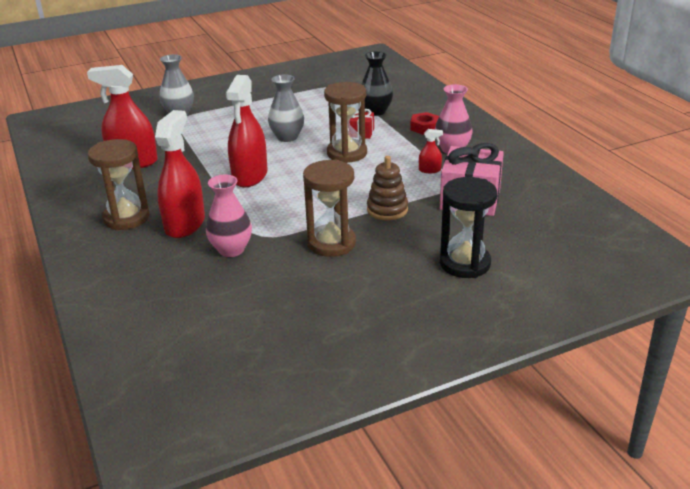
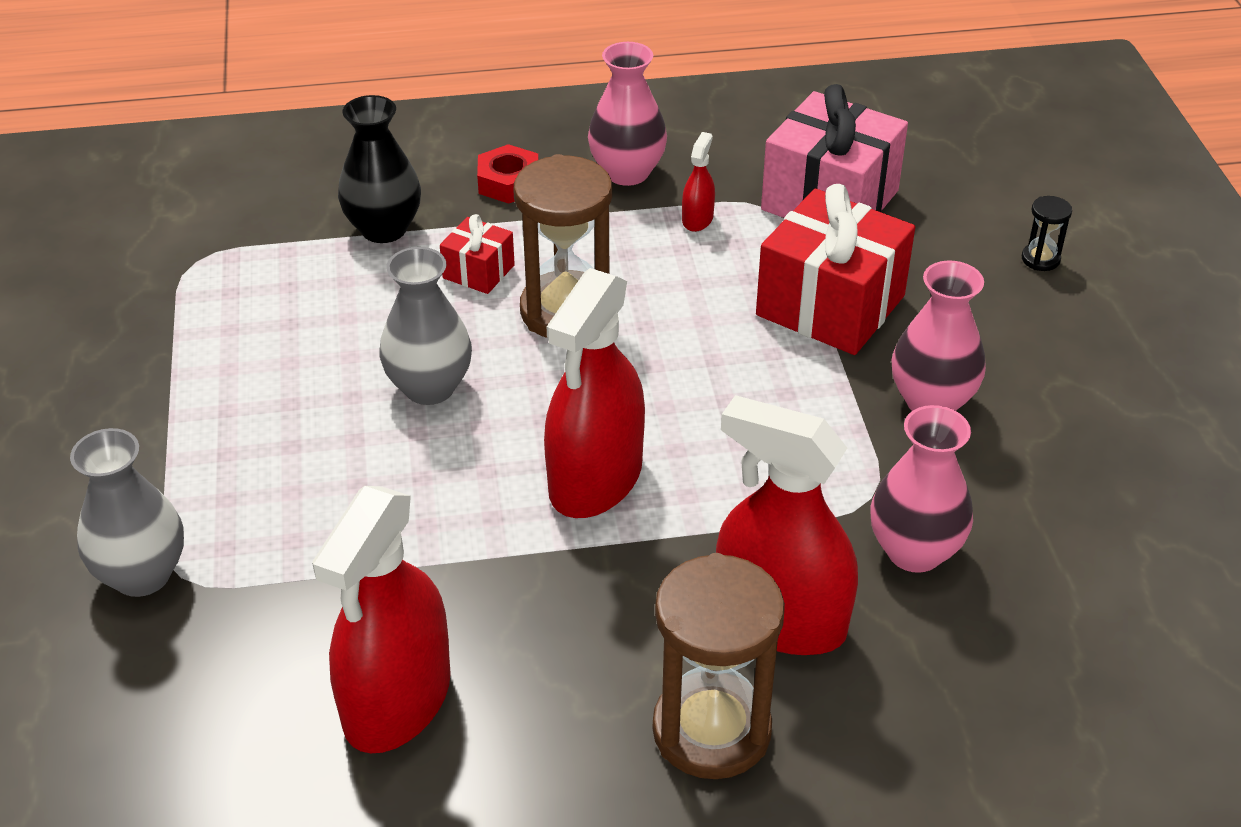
camera: 75 degrees left, 10 degrees up
(250, 176) = (595, 479): red spray bottle -> red spray bottle turned 90 degrees clockwise
(331, 243) = (931, 402): brown hourglass -> pink vase
(387, 210) = (830, 305): brown stacking toy -> red gift
(465, 263) = (1040, 259): black hourglass -> black hourglass, size x0.43

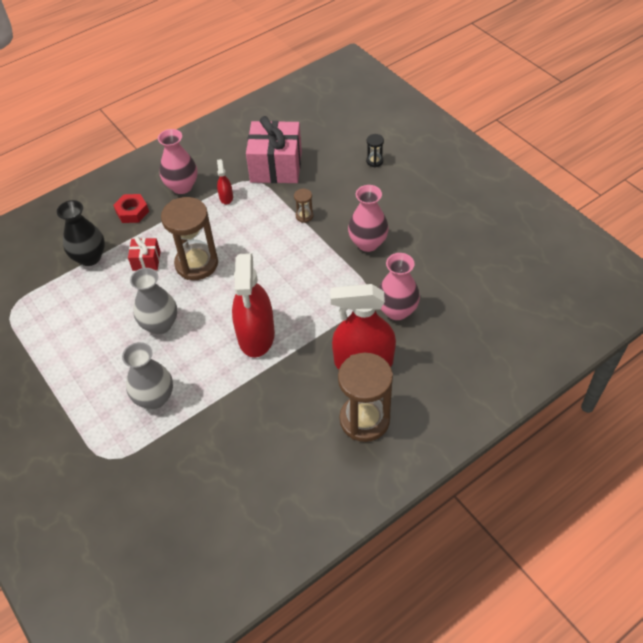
camera: 25 degrees left, 10 degrees up
(142, 575) = (90, 466): grey vase -> grey vase (154, 398)
(397, 700) = (236, 467): red spray bottle -> none
(830, 305) = (304, 216): red gift -> brown hourglass

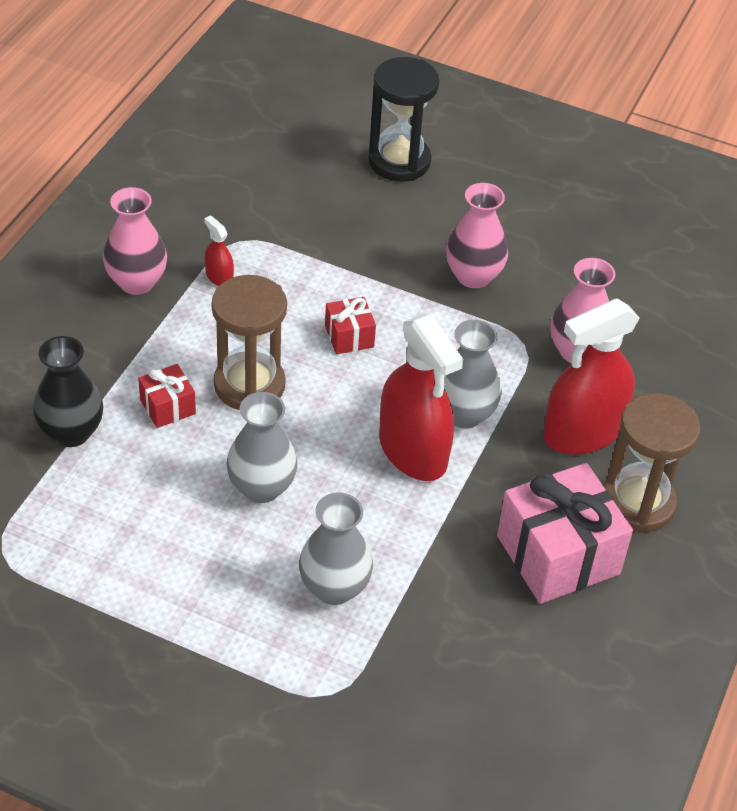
camera: 35 degrees left, 5 degrees down
(132, 212) = (86, 344): red nut -> none
(270, 255) = (349, 336): none -> red gift
(276, 166) = (261, 210): pink gift -> pink gift (558, 555)
(301, 324) = (464, 414): none -> grey vase
(304, 216) = (357, 267): brown hourglass -> none
(374, 161) = (399, 161): black hourglass -> black hourglass, size x2.33

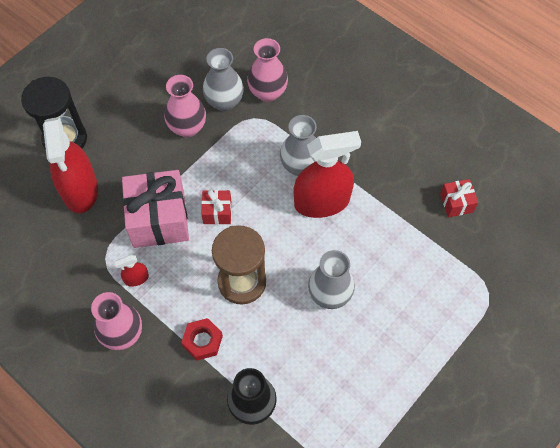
camera: 70 degrees left, 15 degrees up
(149, 362) = (202, 341): none -> red nut
(167, 407) = (246, 337): red gift -> red gift (456, 203)
(334, 588) = (415, 272): grey vase -> grey vase (224, 102)
(558, 555) = (415, 150): pink gift -> pink gift (159, 219)
(583, 432) = (330, 110): red spray bottle -> red spray bottle (80, 189)
(637, 503) = (388, 100): brown hourglass -> none

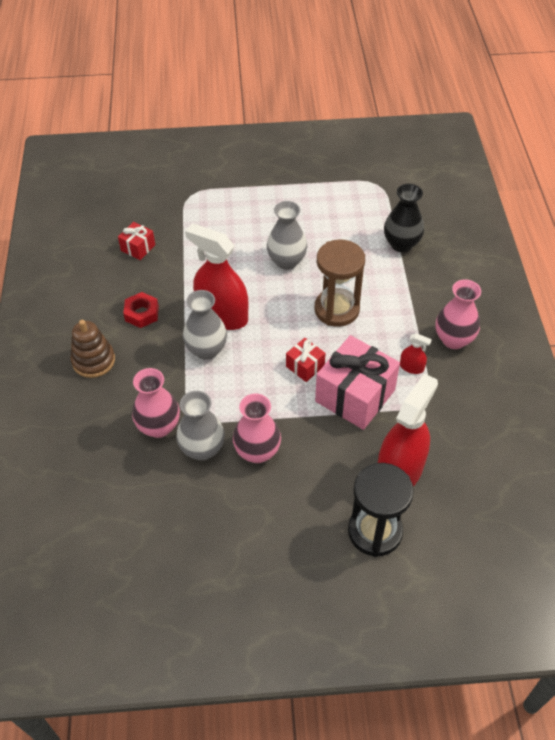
camera: 135 degrees left, 10 degrees down
(202, 341) = (400, 296): red nut -> red nut (142, 313)
(364, 97) = (93, 361): none -> brown stacking toy

